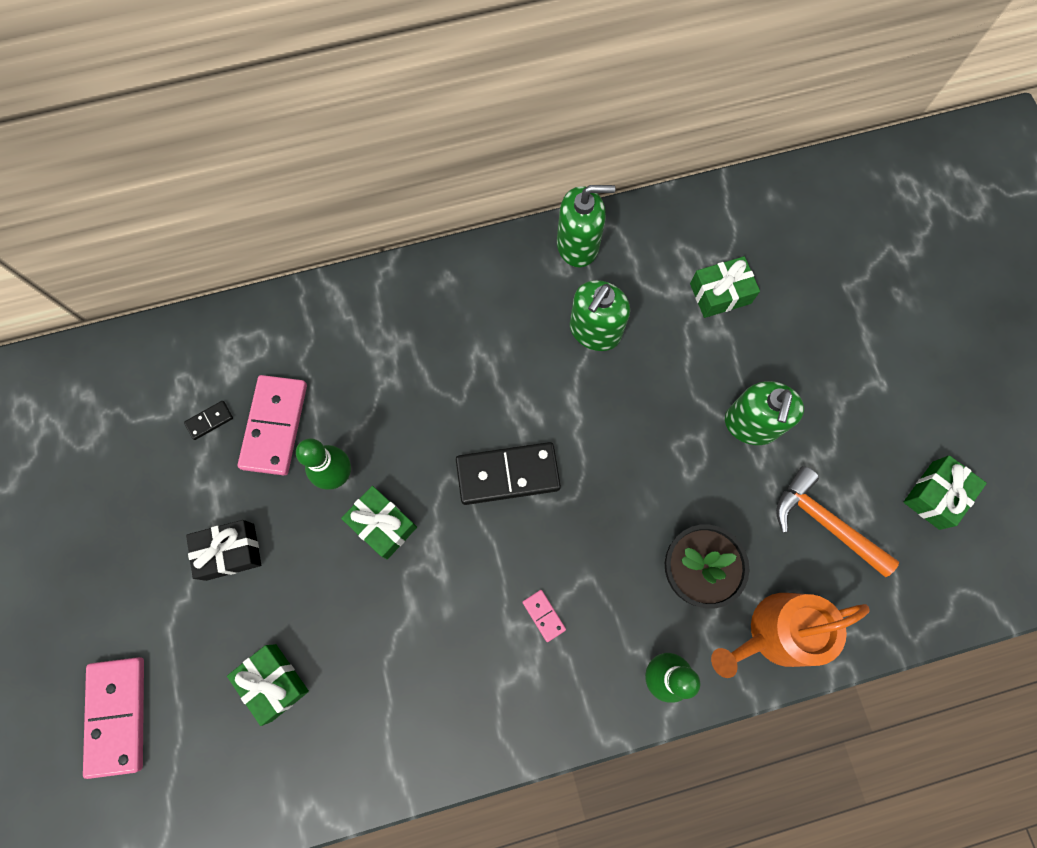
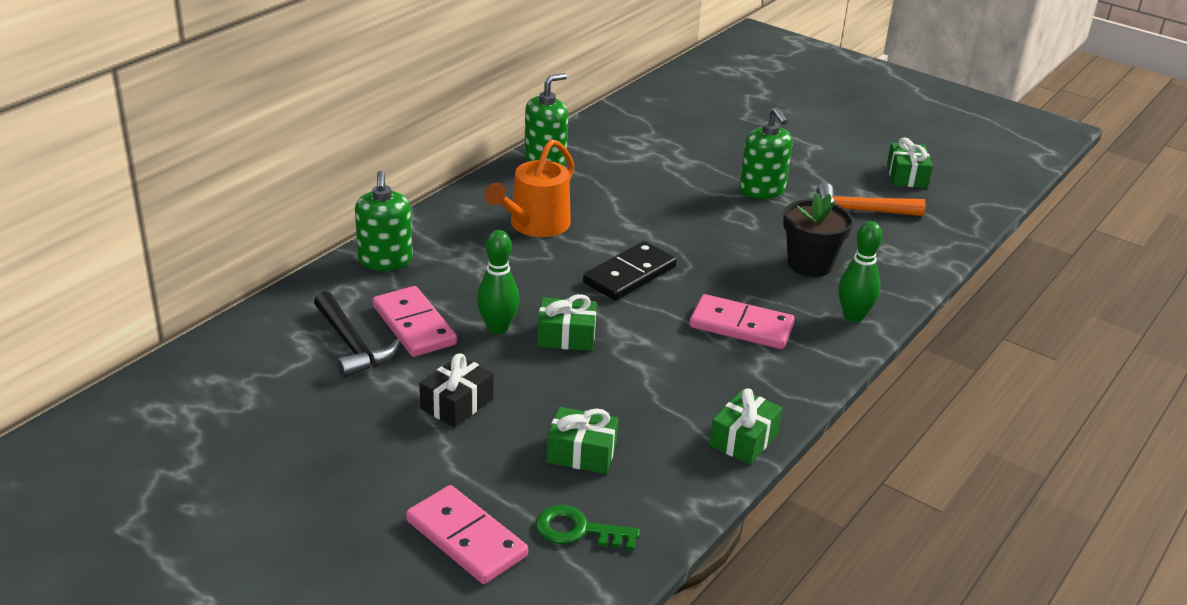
camera: 40 degrees left, 40 degrees down
(199, 769) = (579, 530): none -> green key
(209, 421) = (352, 345): black domino -> black hammer
(544, 615) = (741, 326): pink domino -> pink domino, size x2.23
(595, 330) = (606, 191): green soap dispenser -> green soap dispenser (385, 260)
(720, 293) = (669, 147): green gift -> green gift (744, 439)
(776, 633) = (896, 267): orange watering can -> orange watering can (535, 225)

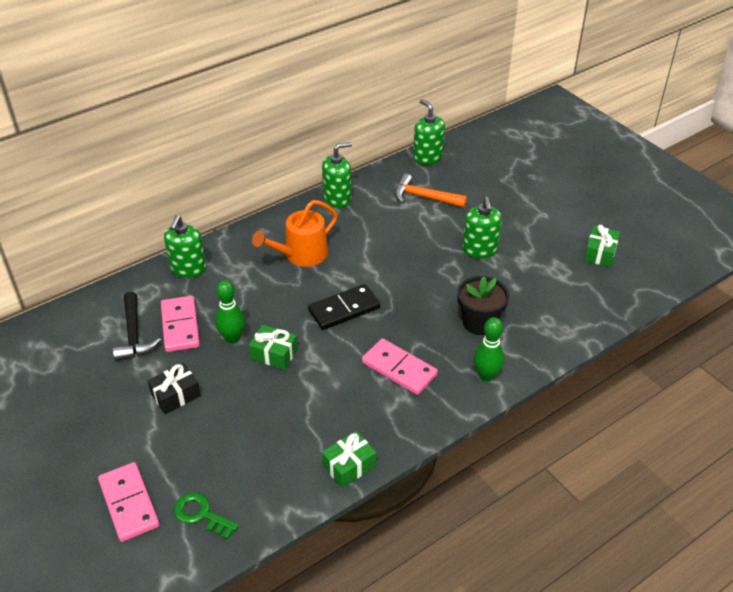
camera: 20 degrees right, 10 degrees up
(581, 453) = (235, 453): green gift -> none
(636, 105) = (427, 157): none -> green soap dispenser
(860, 211) = (544, 281): orange hammer -> orange hammer (424, 197)

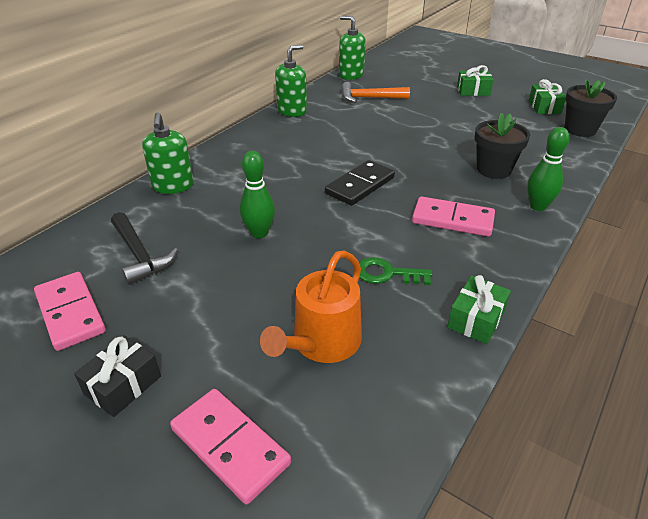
camera: 20 degrees left, 5 degrees down
(175, 395) = (224, 302): black gift -> black gift (123, 385)
(180, 326) = (192, 235): pink domino -> pink domino (70, 313)
(201, 514) = (339, 428): green key -> green key (387, 274)
(274, 354) = (315, 236): green gift -> green gift (473, 91)
(301, 254) = (286, 154): orange watering can -> orange watering can (322, 343)
(479, 250) = (446, 122): green soap dispenser -> none
(611, 294) = (580, 130): none -> black flower pot

